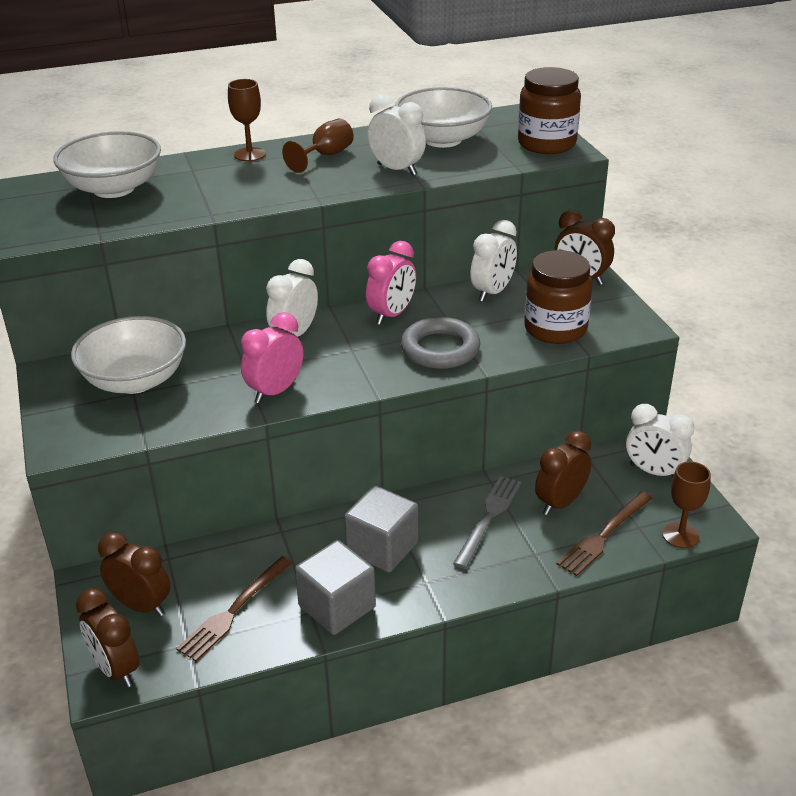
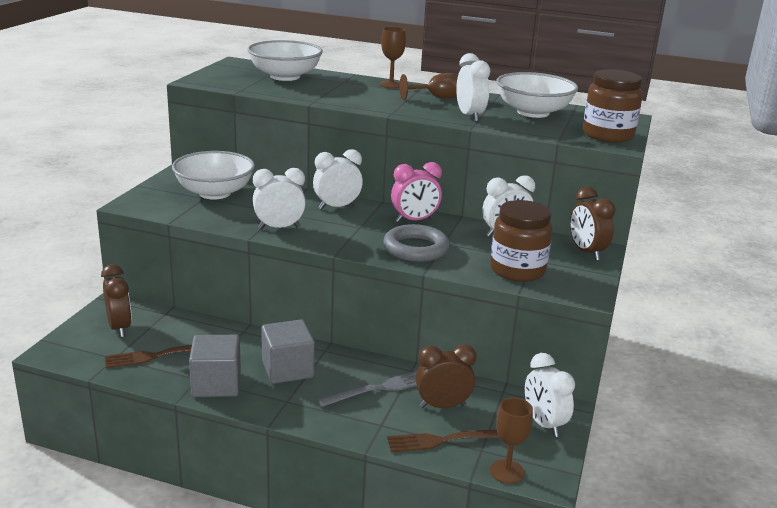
camera: 35 degrees right, 10 degrees down
(116, 669) = (65, 349): brown clock -> none
(275, 391) = (279, 227): pink clock -> white clock

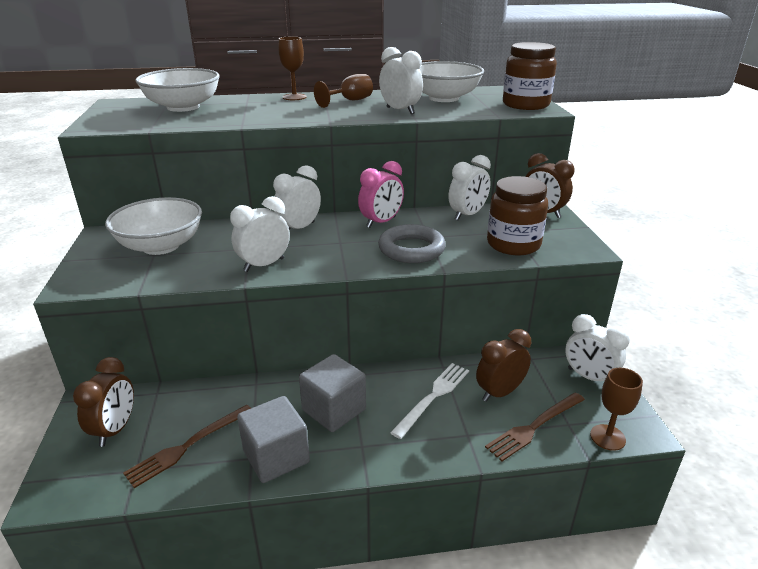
camera: 25 degrees left, 5 degrees up
(119, 328) = (115, 429): brown clock -> brown clock turned 60 degrees clockwise
(379, 389) = (433, 397): grey fork -> white fork

